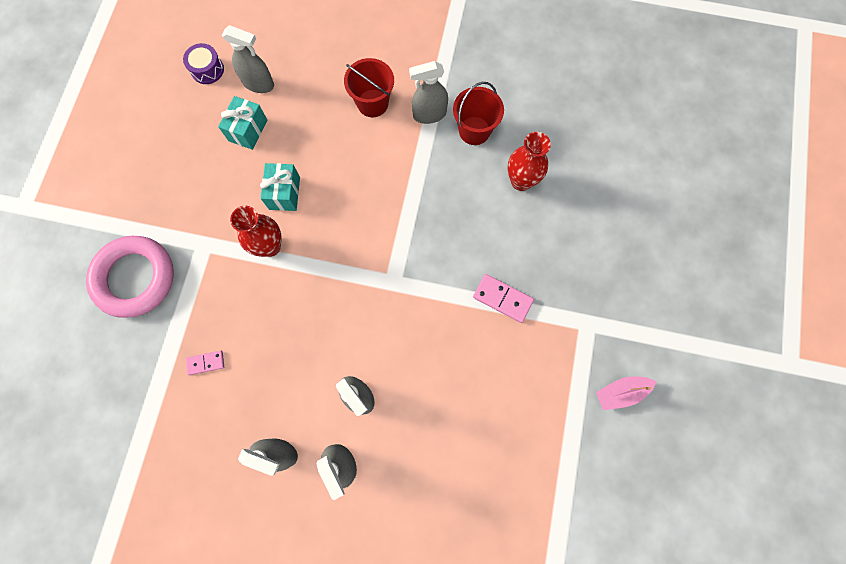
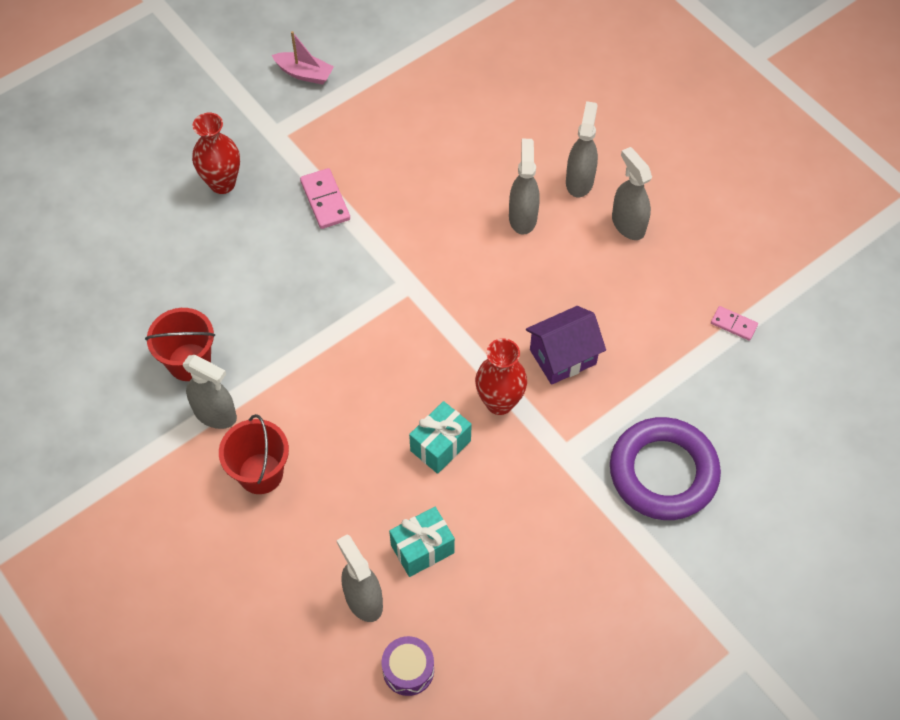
camera: 140 degrees left, 15 degrees down
(135, 278) = (663, 472): pink ring -> purple ring
(206, 362) = (643, 340): pink domino -> pink domino (733, 324)
(252, 308) = (563, 357): none -> purple house
(521, 181) = (199, 281): red vase -> red vase (222, 183)

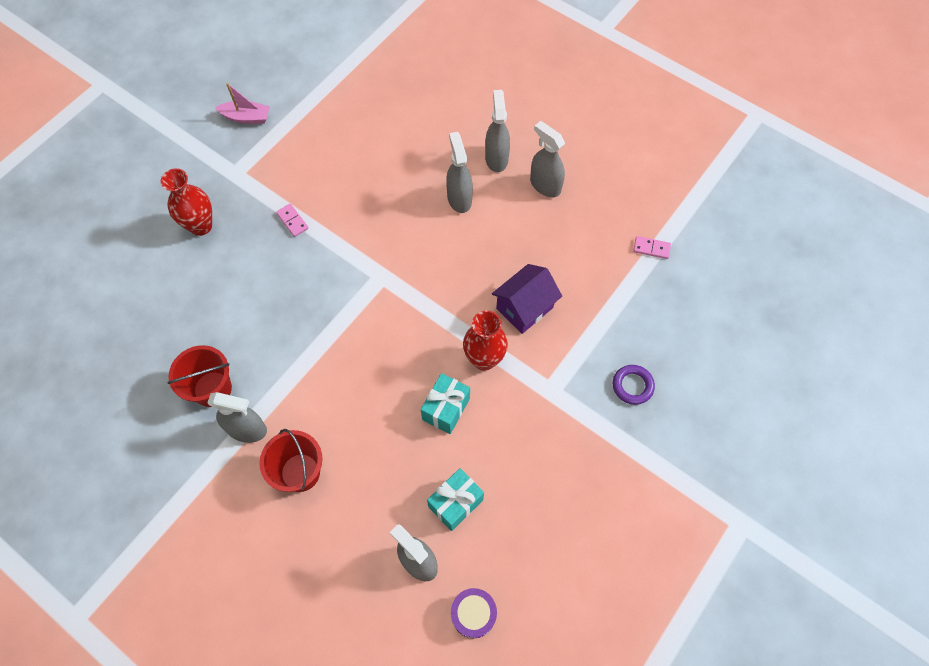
camera: 15 degrees left, 5 degrees up
(325, 200) = (292, 221): pink domino -> pink domino, size x0.63
(663, 472) = (632, 386): purple ring -> purple ring, size x0.46

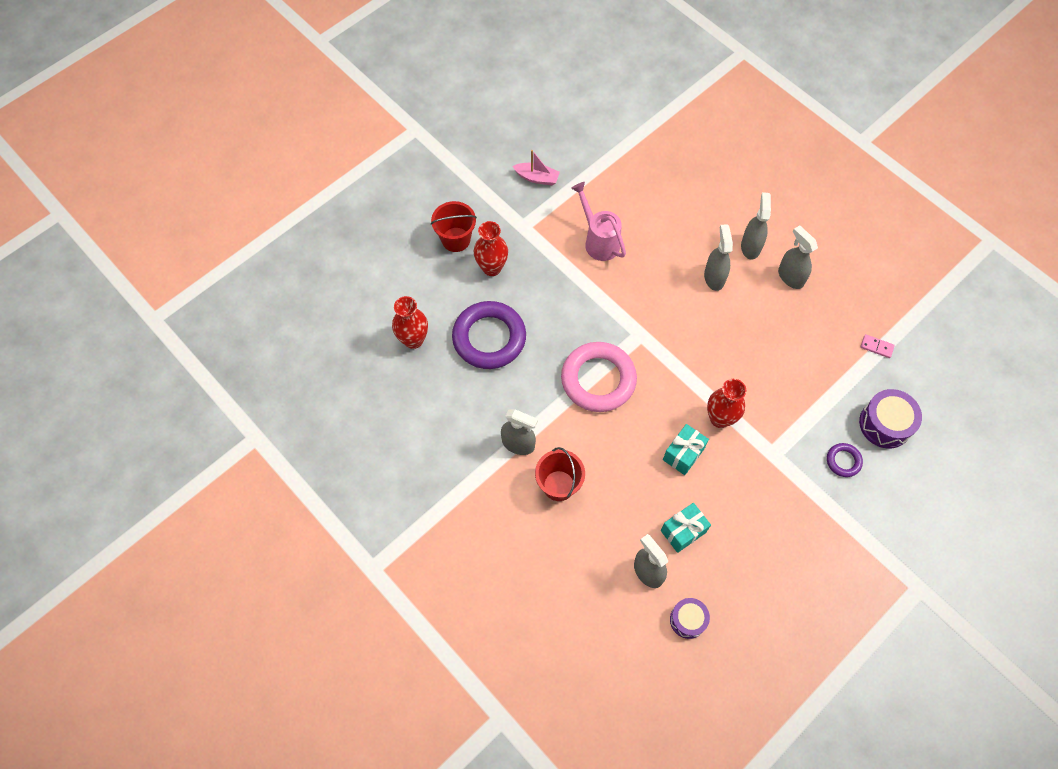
camera: 10 degrees right, 0 degrees up
(111, 324) = (413, 340): none -> red vase
(203, 308) = (489, 338): none -> purple ring
(212, 389) = (492, 406): red bucket -> red bucket (456, 239)
(292, 221) = (569, 275): pink domino -> none
(323, 177) = (598, 240): none -> pink watering can
(337, 336) = (598, 379): none -> pink ring
(524, 308) = (759, 381): purple house -> none
(673, 335) = (885, 424): none -> purple drum

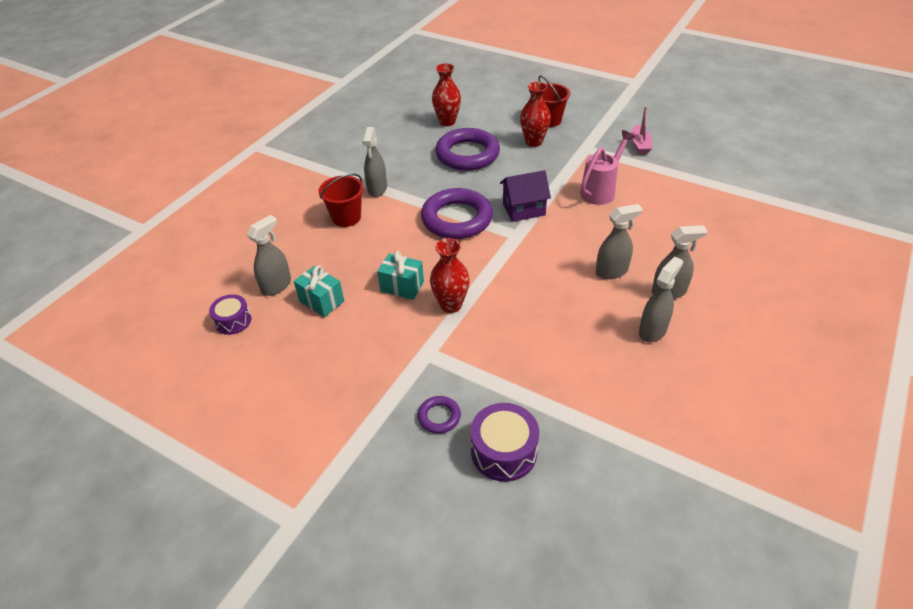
camera: 75 degrees right, 20 degrees down
(598, 379) = (457, 219): pink ring -> purple ring
(604, 316) = (524, 209): none -> purple house
(876, 347) = (607, 427): pink domino -> none

